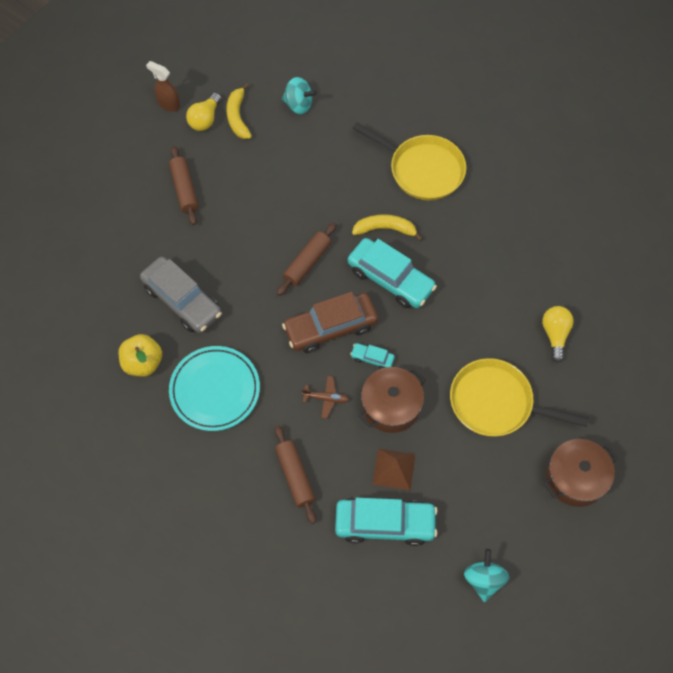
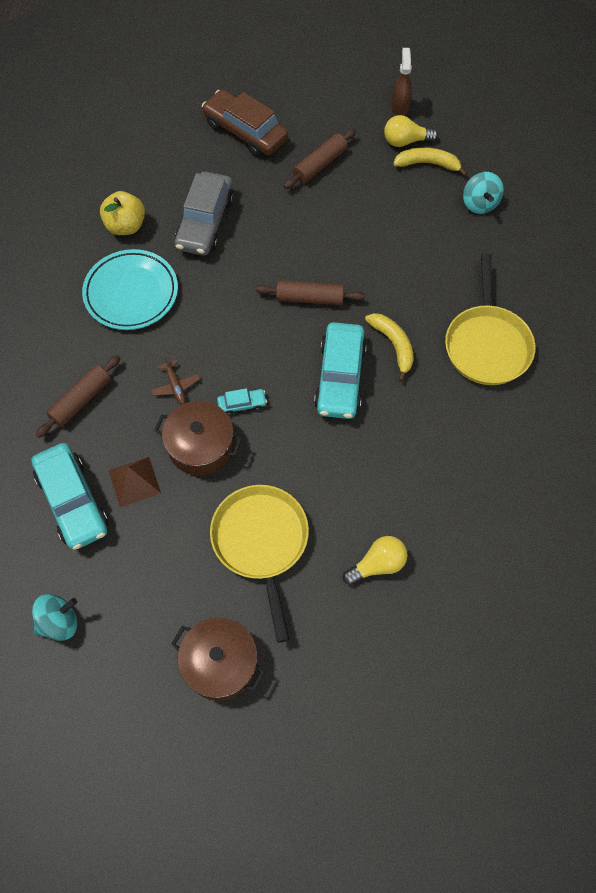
camera: 60 degrees right, 0 degrees up
(238, 117) = (428, 164): yellow banana -> yellow banana turned 45 degrees clockwise
(330, 327) = (253, 352): brown car -> brown car (245, 132)
(372, 358) = (242, 404): turquoise car -> turquoise car turned 90 degrees clockwise

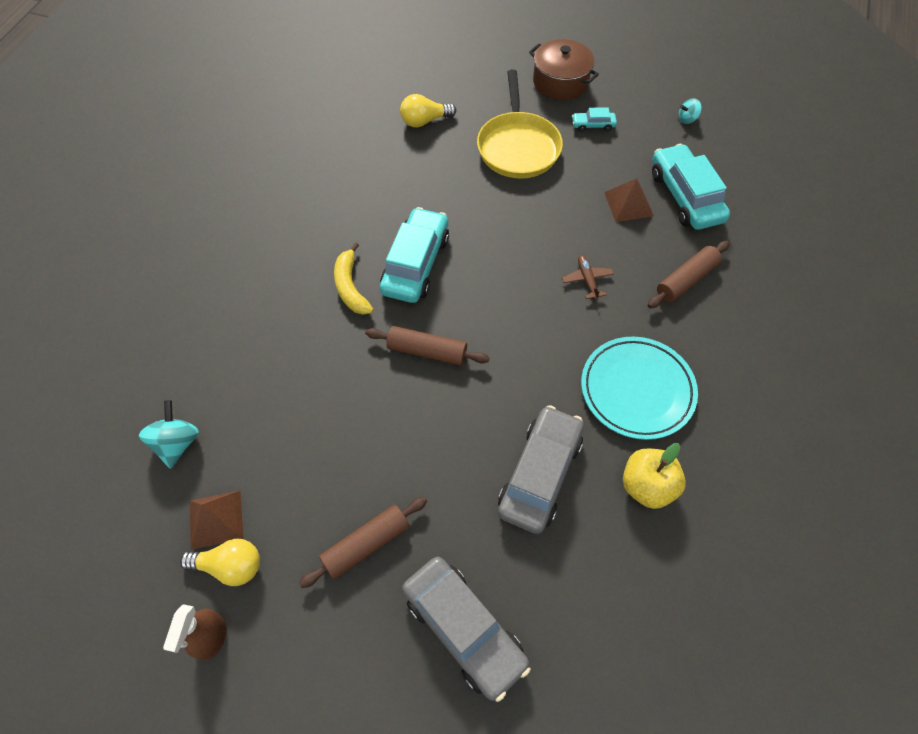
camera: 170 degrees left, 5 degrees down
(59, 622) = (687, 119): turquoise spinning top -> turquoise spinning top, size x0.61
(200, 446) = (565, 223): brown pot -> none
(242, 404) = (520, 253): turquoise car -> turquoise car (593, 125)
(245, 132) = (464, 629): brown car -> grey car
(428, 164) = (216, 519): yellow banana -> brown pyramid
(487, 344) = (253, 274): yellow pan -> none

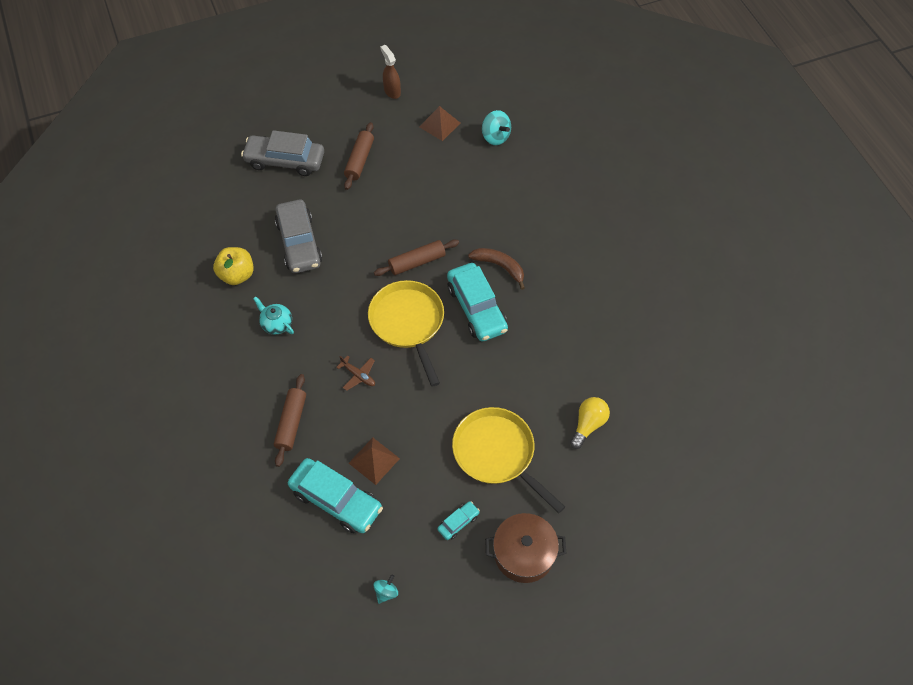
camera: 140 degrees right, 0 degrees up
(230, 566) = (412, 115): yellow light bulb -> none
(350, 287) = (499, 267): yellow banana -> brown banana
(495, 295) = (408, 323): none -> yellow pan
(637, 390) = (276, 323): turquoise plate -> turquoise teapot

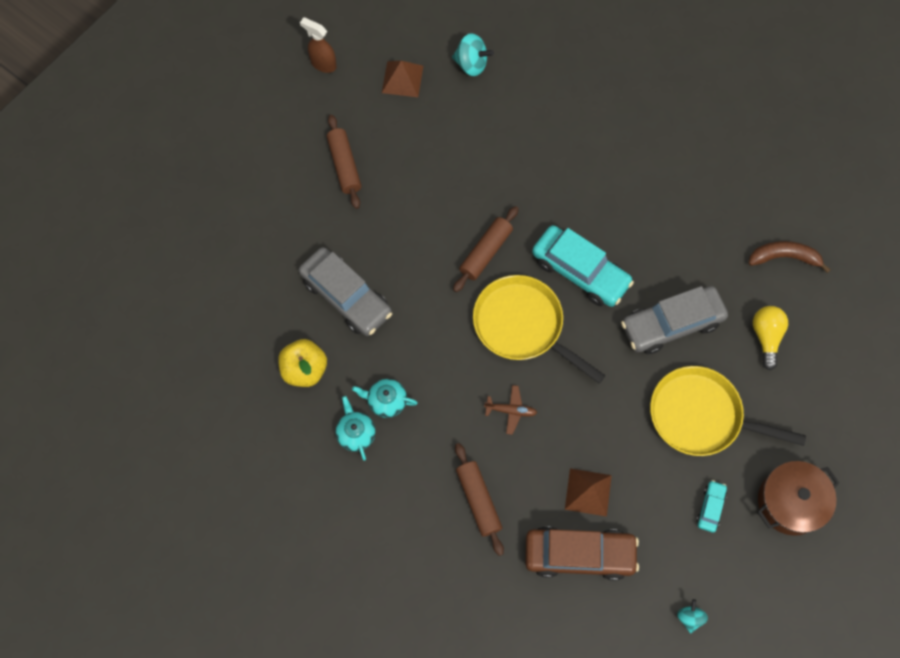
camera: 30 degrees left, 10 degrees up
(240, 333) = (356, 433): none -> turquoise teapot
(285, 161) = (262, 208): grey car -> grey car (671, 324)
(336, 500) = (579, 554): turquoise car -> brown car
(499, 267) = (573, 213): brown banana -> brown banana (784, 257)

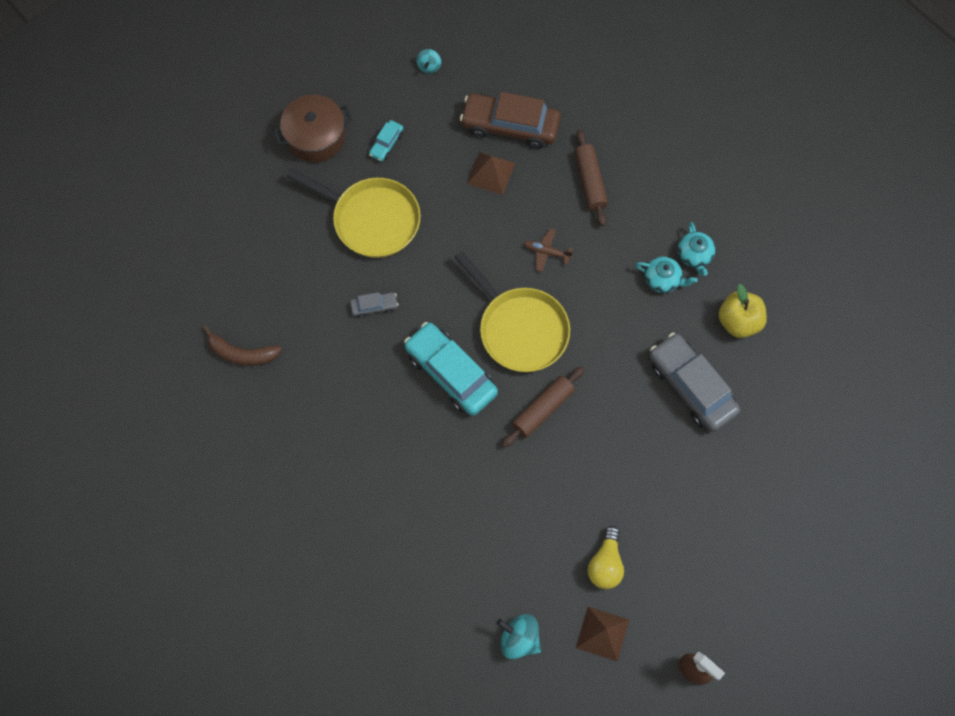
camera: 170 degrees left, 0 degrees up
(344, 165) = (680, 534): brown rolling pin -> none
(671, 324) = (374, 306): grey car -> grey car, size x0.46
(766, 337) = (287, 279): yellow light bulb -> yellow light bulb (605, 564)

